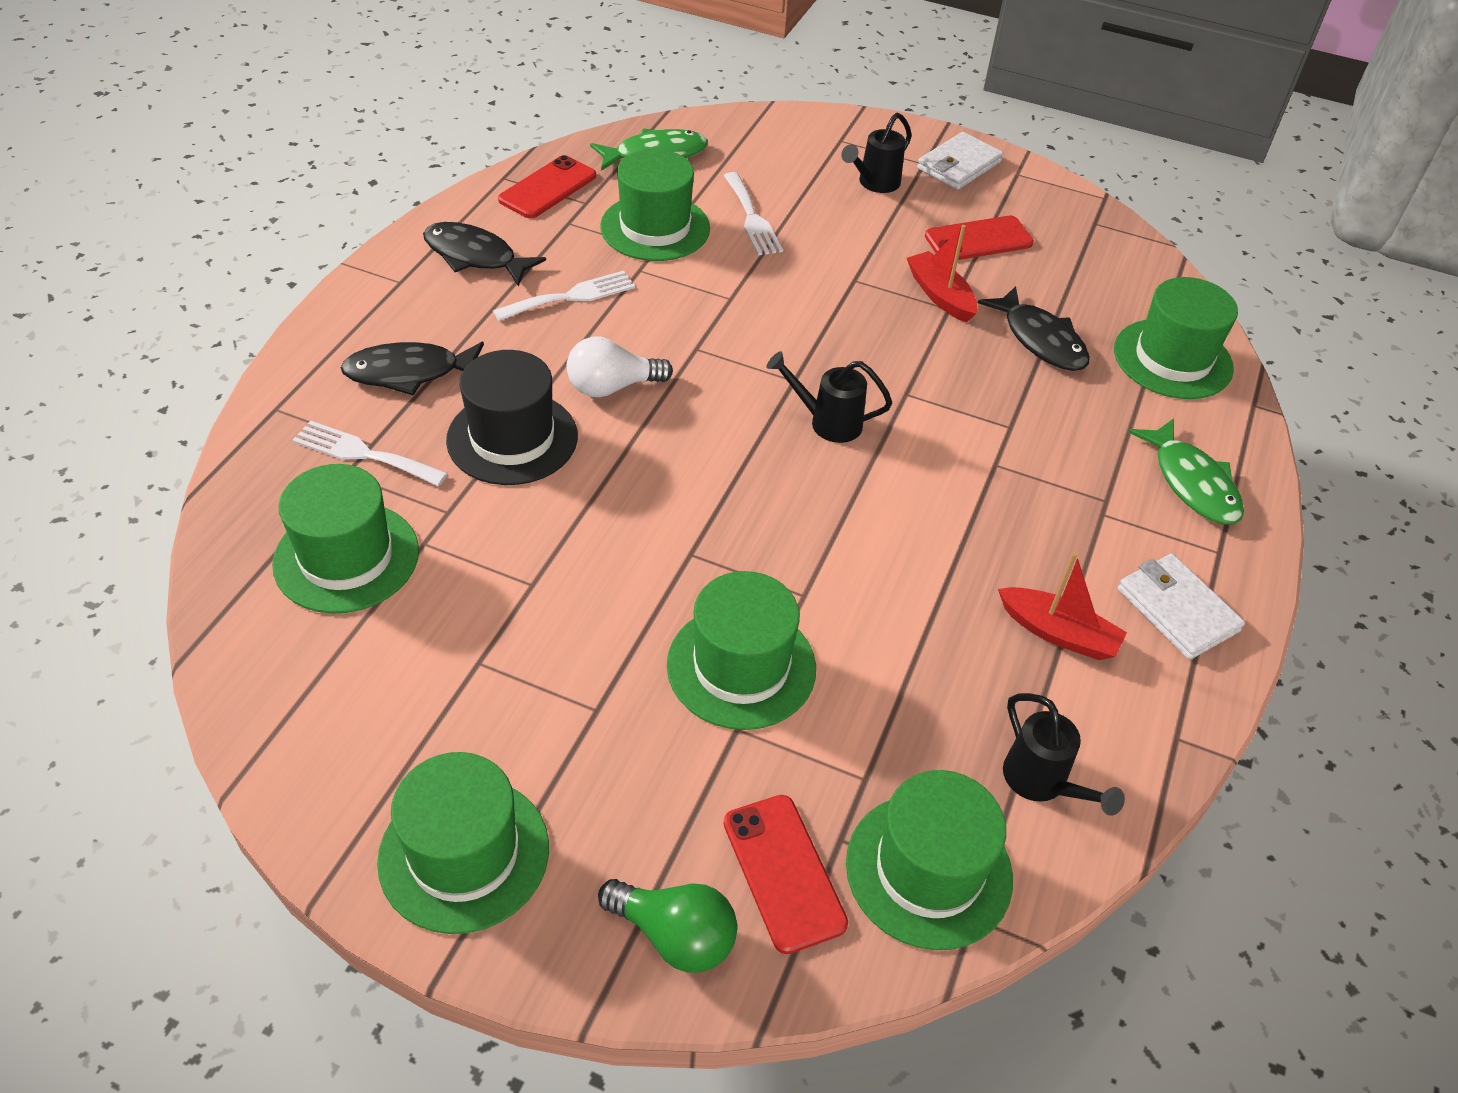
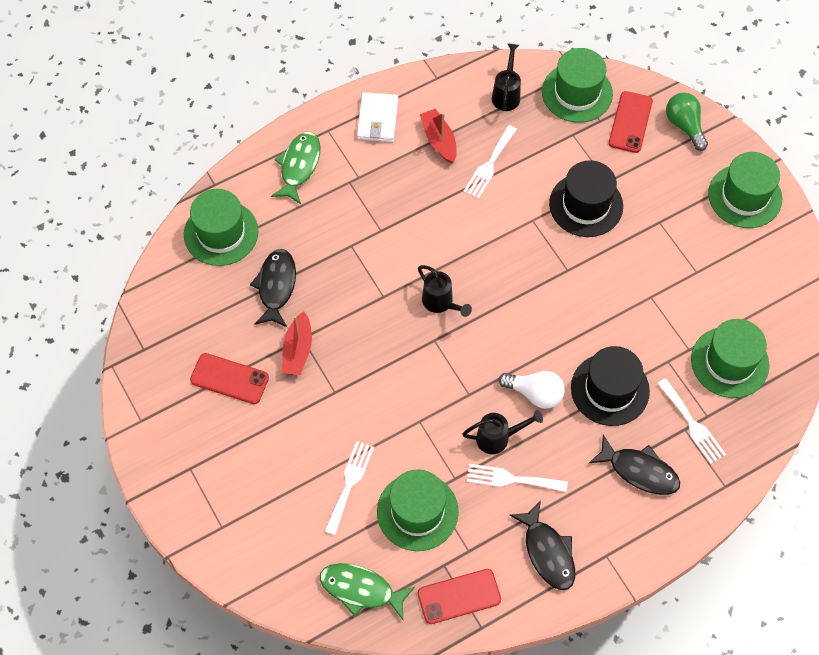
camera: 140 degrees left, 15 degrees up
(741, 666) = (586, 205): green hat -> black hat
(874, 184) = (243, 468): black watering can -> black watering can (498, 438)
(947, 640) = (489, 165): none -> white fork
(959, 165) = (170, 452): white wallet -> none

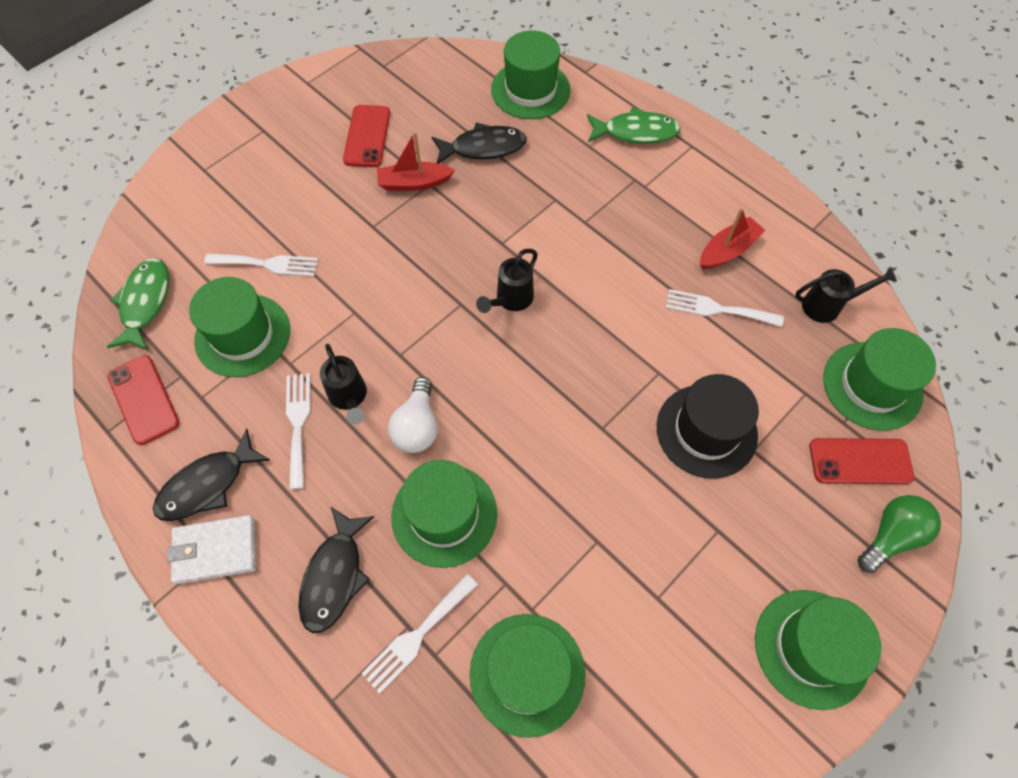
camera: 75 degrees right, 0 degrees up
(377, 119) = (727, 186): white wallet -> white wallet (215, 550)
(610, 389) = (444, 515): black hat -> green hat

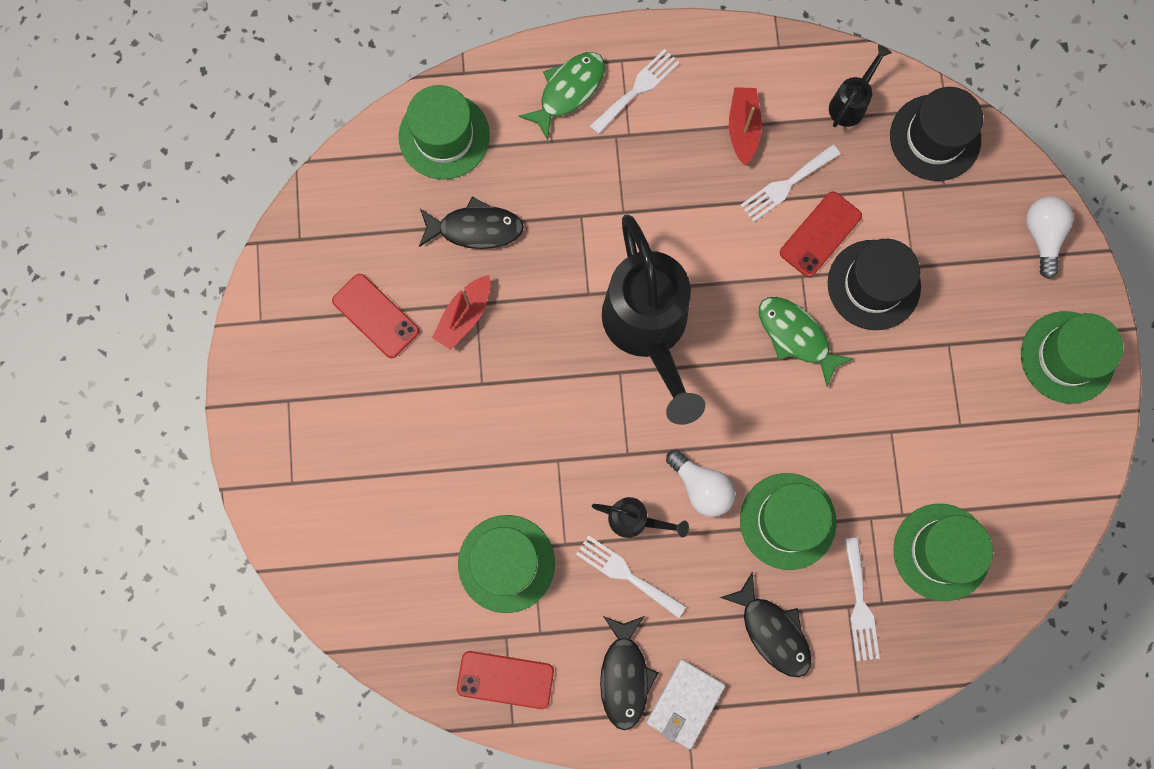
camera: 50 degrees left, 15 degrees up
(145, 303) = (405, 622): green fish -> green fish (796, 336)
(267, 264) = (449, 497): white fork -> white fork (637, 89)
(483, 148) = (475, 229): black fish -> black fish turned 60 degrees clockwise
(510, 300) = (648, 331): black watering can -> black watering can, size x2.28
(860, 461) = (979, 203): red phone -> red phone (820, 234)
(872, 385) = (935, 138): green hat -> black hat
(891, 536) = (1042, 236): green light bulb -> white light bulb

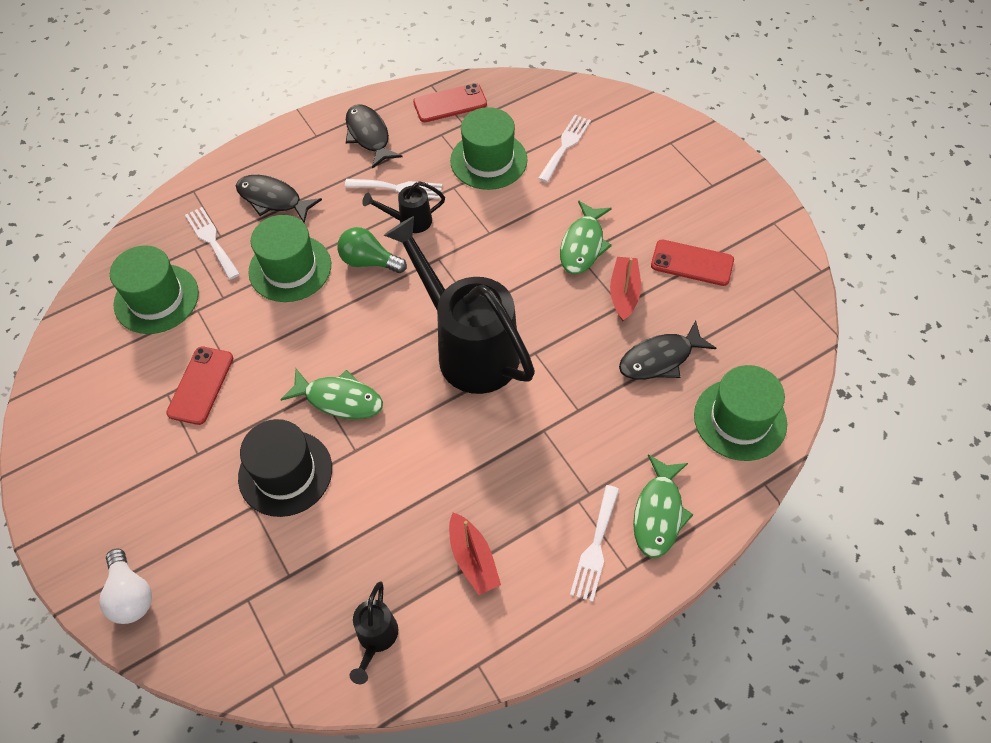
camera: 155 degrees right, 20 degrees down
(470, 394) = (583, 245): none -> green fish
(685, 703) = (319, 138): white wallet -> none
(701, 487) = (369, 261): white light bulb -> green light bulb
(786, 185) = (405, 524): white fork -> white fork (565, 146)
(820, 234) = (353, 494): red phone -> red phone (201, 385)
(935, 138) = (273, 645): black hat -> none
(1067, 357) = (80, 492): green hat -> none

